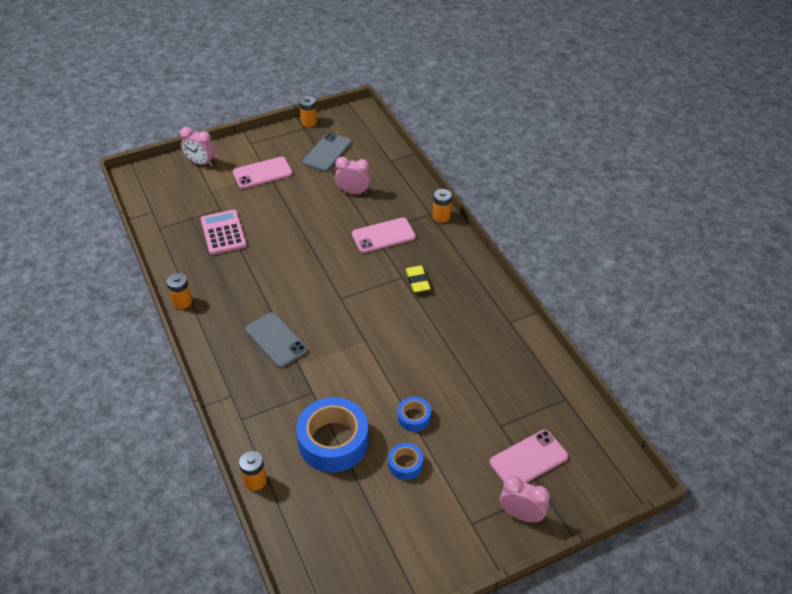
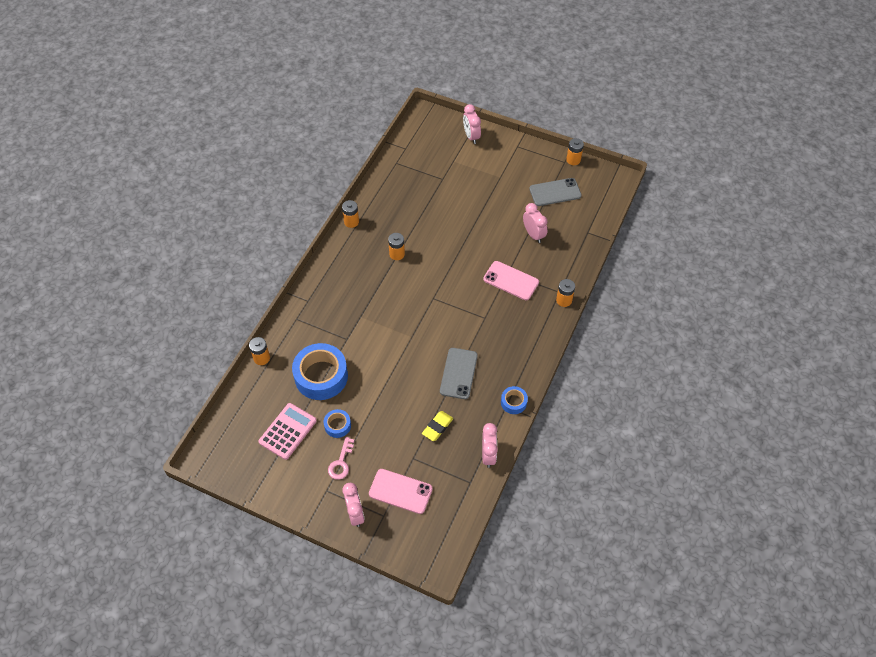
camera: 50 degrees right, 10 degrees up
(223, 233) = (425, 196): pink calculator -> pink calculator (288, 431)
(261, 292) = (397, 254): none -> orange battery
(262, 173) = (497, 174): pink phone -> none
(276, 340) = (367, 290): grey phone -> grey phone (458, 373)
(414, 417) = (376, 405): blue tape -> blue tape (513, 402)
(417, 281) = (489, 329): yellow eraser -> yellow eraser (437, 427)
(451, 489) = (341, 462): none -> pink key
(548, 366) = (488, 455): none -> pink clock

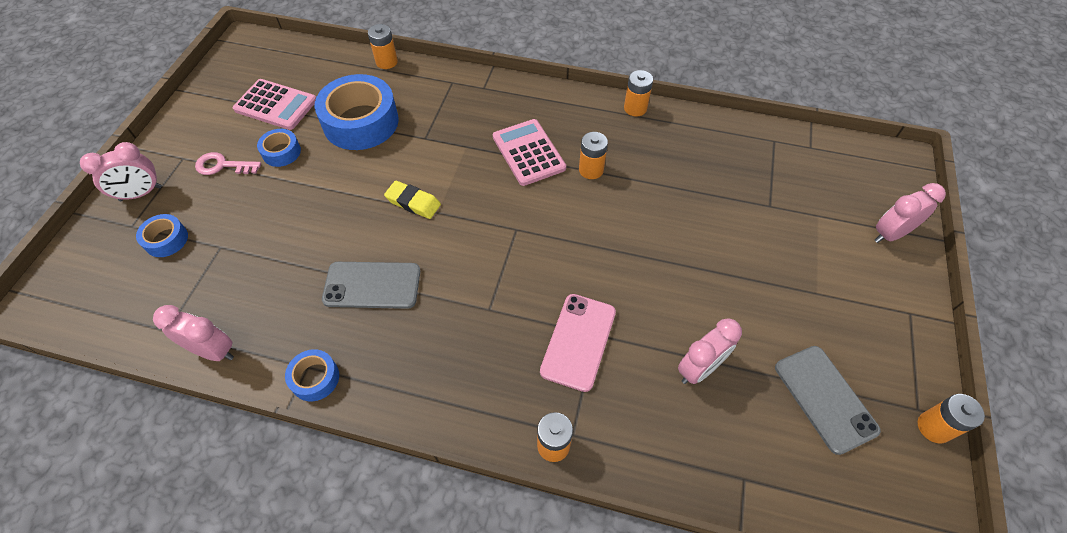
camera: 80 degrees right, 0 degrees up
(374, 283) = (528, 152): none -> pink calculator
(400, 491) = (166, 240): pink phone -> blue tape
(437, 427) = (271, 270): yellow eraser -> yellow eraser (413, 202)
(488, 455) = (213, 351): pink clock -> pink clock turned 150 degrees counterclockwise

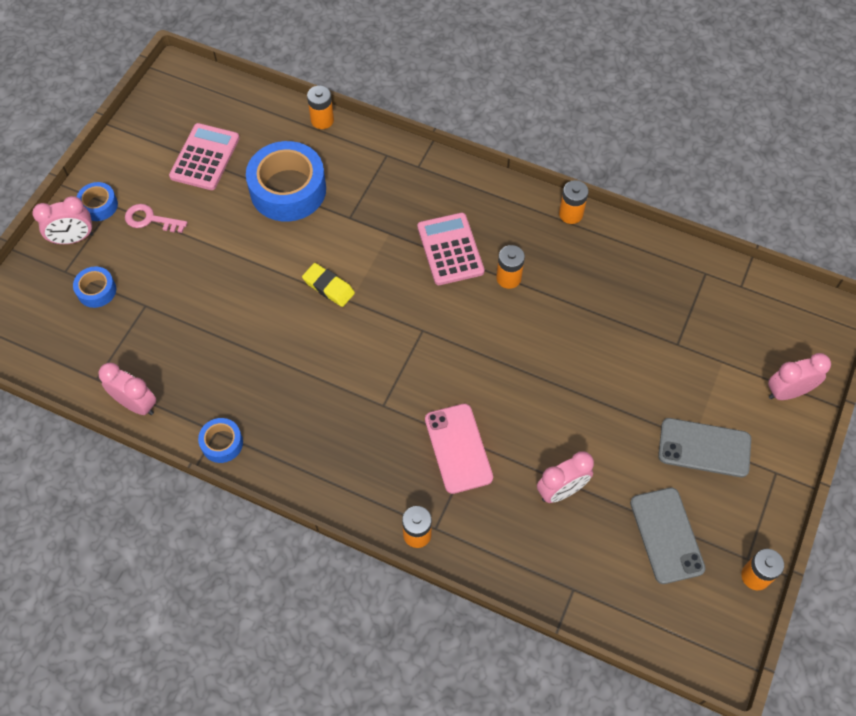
camera: 10 degrees right, 5 degrees up
(275, 105) = (205, 157): pink calculator -> pink calculator turned 105 degrees counterclockwise
(281, 152) = (207, 213): blue tape -> blue tape (99, 205)
(372, 285) = (280, 365): grey phone -> grey phone (704, 448)
(578, 341) = (458, 448): pink phone -> pink phone turned 45 degrees counterclockwise

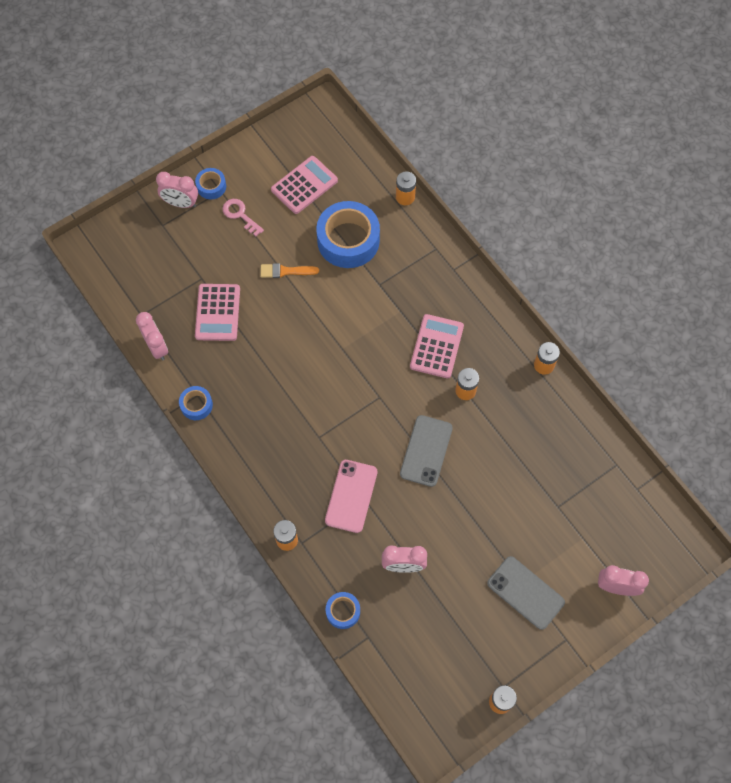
camera: 30 degrees right, 5 degrees up
(96, 290) = (175, 250): blue tape -> blue tape (343, 611)
(186, 332) = (217, 312): none -> pink calculator
(238, 252) = (285, 271): none -> orange brush
(328, 287) = (333, 330): yellow eraser -> none
(666, 535) = (456, 638): grey phone -> grey phone (426, 451)

